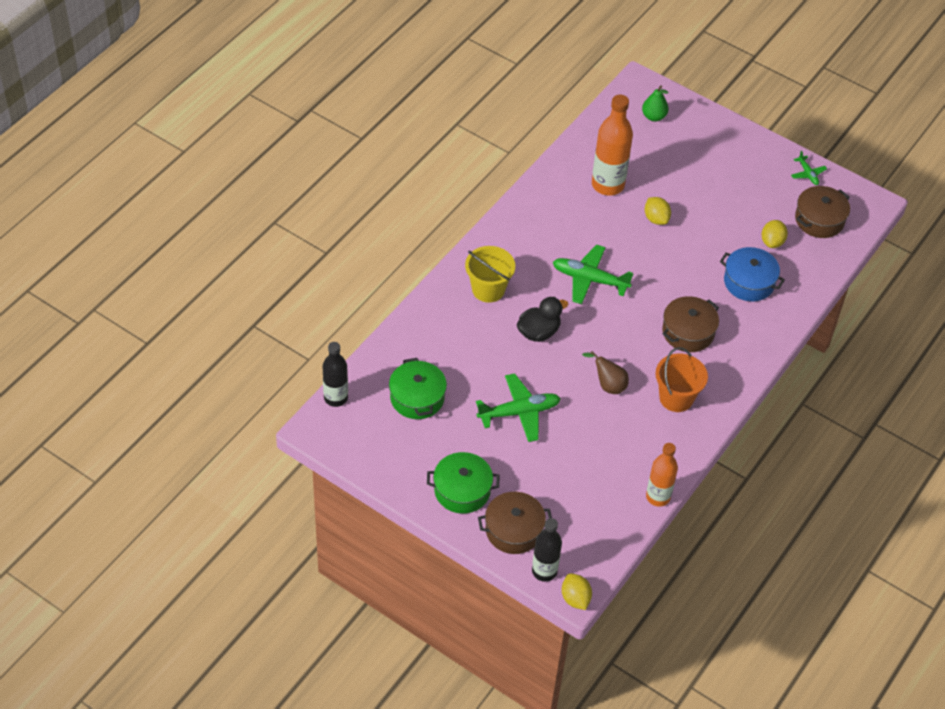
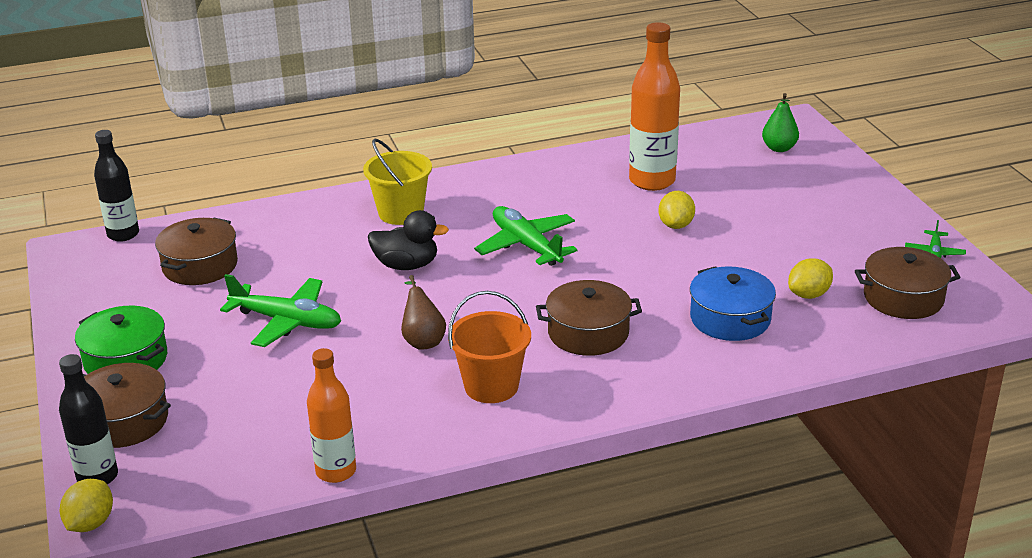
camera: 40 degrees right, 20 degrees down
(417, 398) = (200, 266): green pot -> brown pot

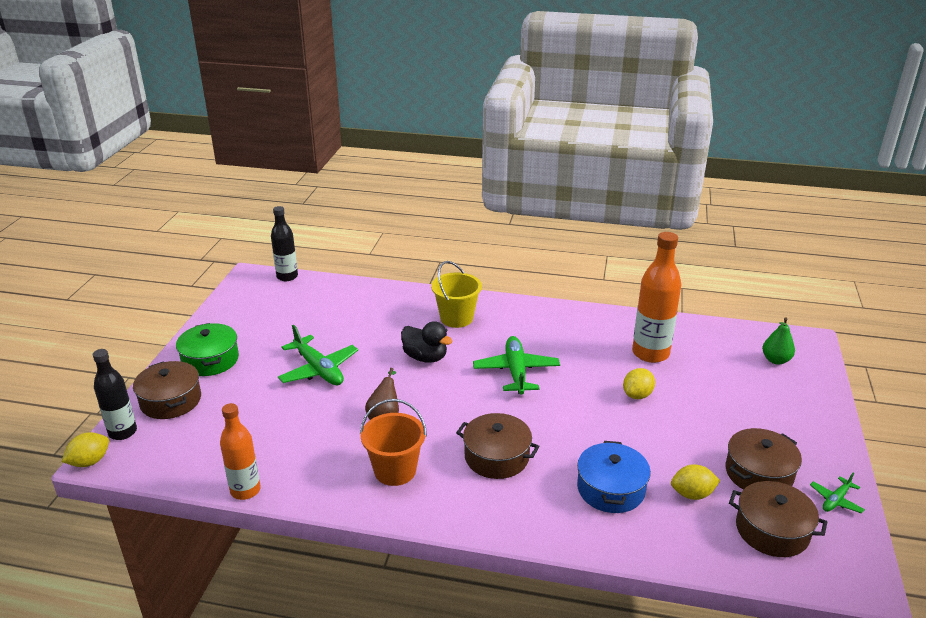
camera: 30 degrees right, 0 degrees up
(200, 266) = (307, 312): brown pot -> brown pot (759, 473)

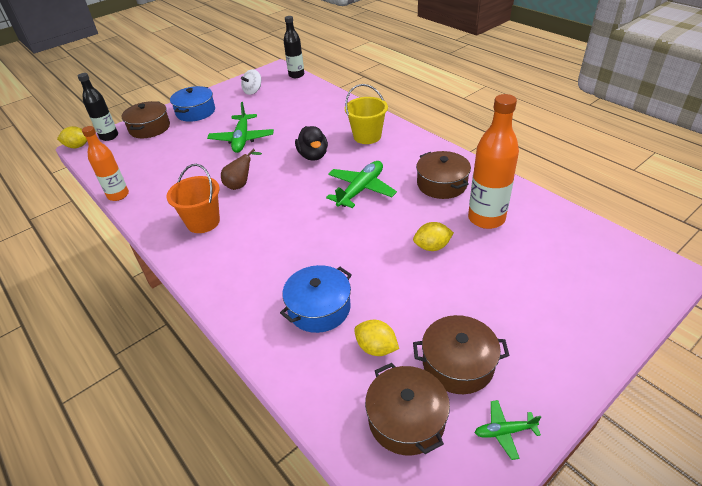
camera: 40 degrees right, 10 degrees up
(210, 360) = (195, 112): green pot -> blue pot
(255, 311) = (253, 91): none -> white spinning top
(496, 457) = (272, 243): brown pot -> brown pot (442, 184)
(775, 360) = (606, 274): green pear -> none

